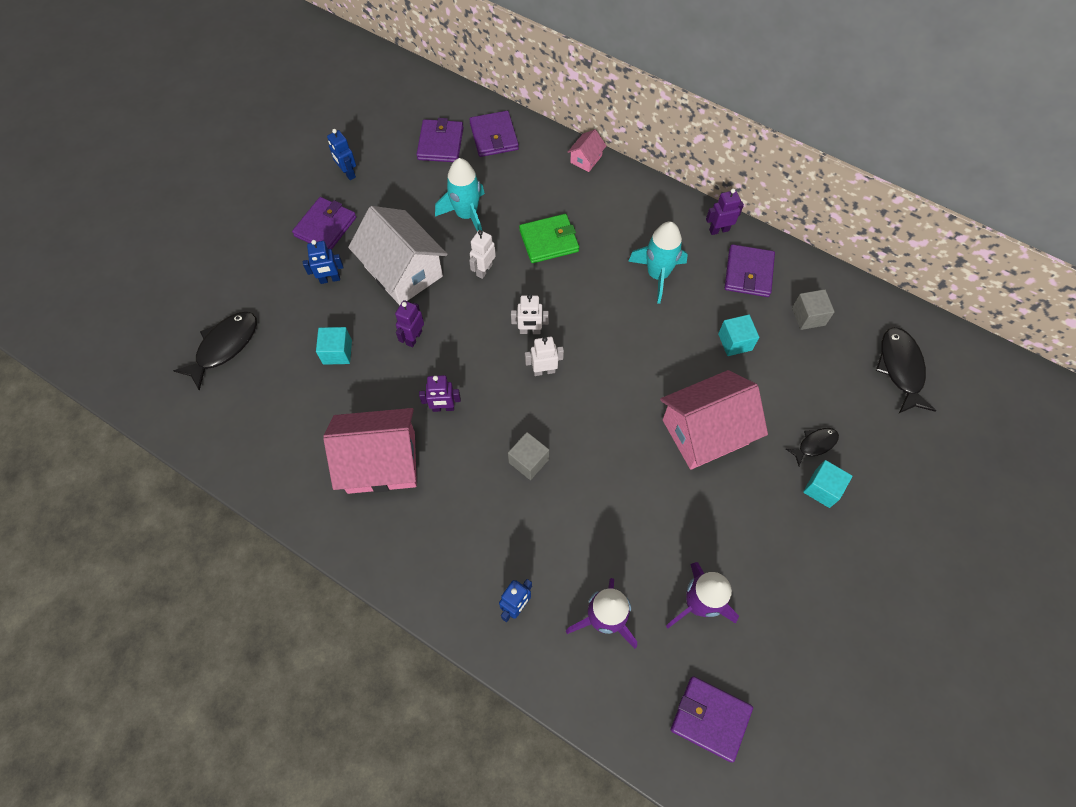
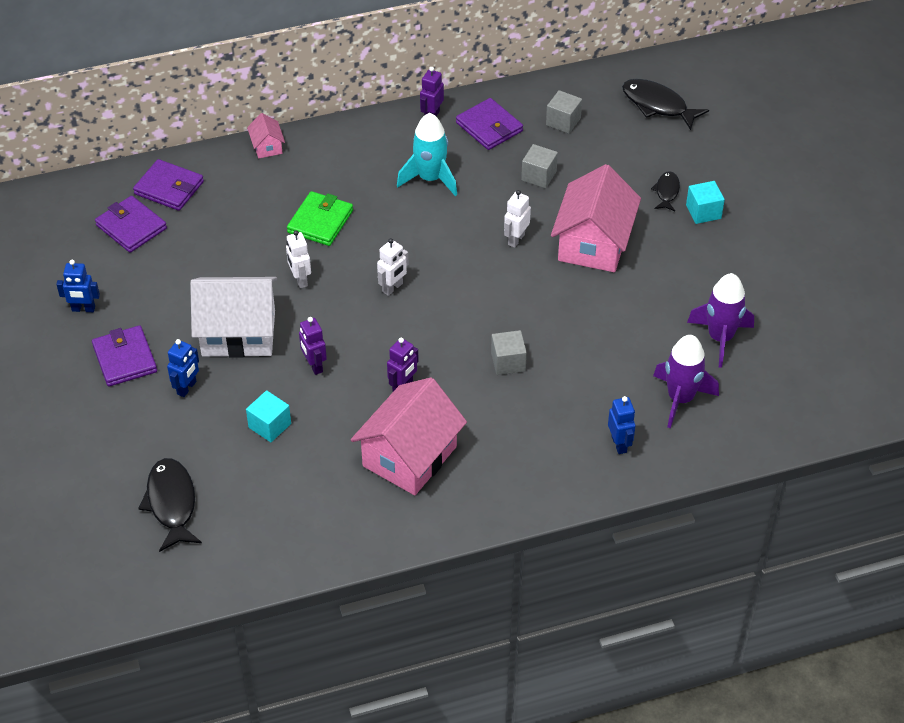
camera: 50 degrees left, 15 degrees down
(466, 215) = (230, 257): turquoise rocket -> none
(544, 371) = (439, 302): white robot -> white robot (516, 239)
(710, 718) = (806, 387): purple wallet -> none
(735, 342) = (539, 176): turquoise cube -> grey cube

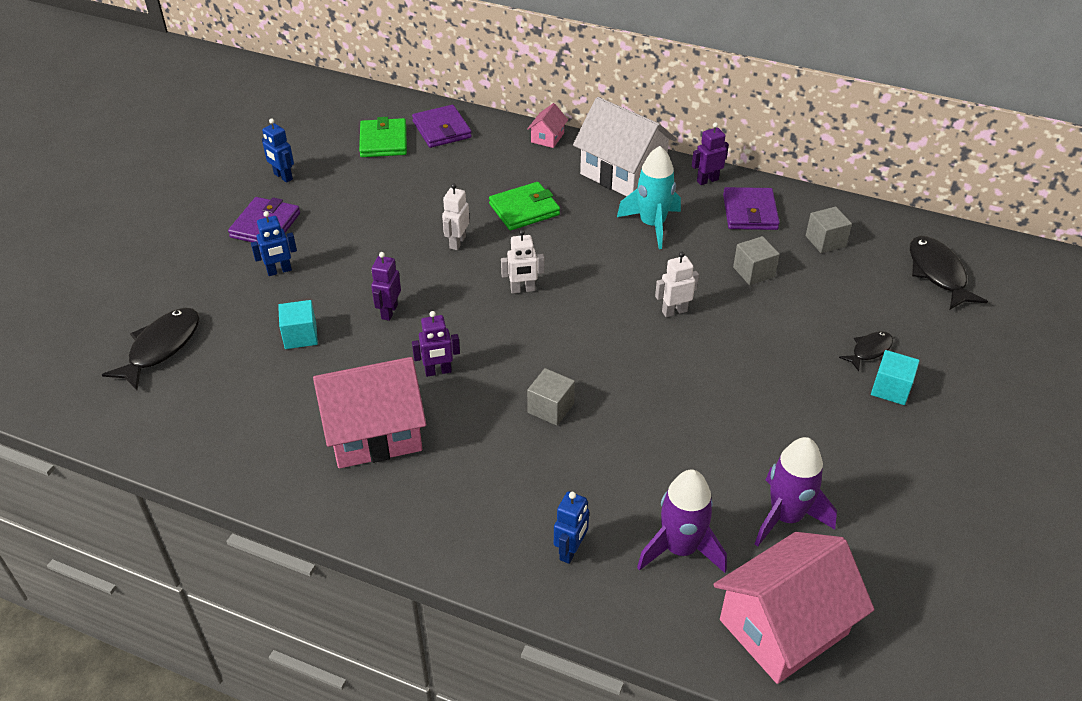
camera: 40 degrees right, 5 degrees down
(131, 227) = (383, 141): purple wallet -> green wallet
(238, 333) = (364, 254): white house -> white house (623, 173)
(594, 243) = (745, 355): pink house -> pink house (783, 627)

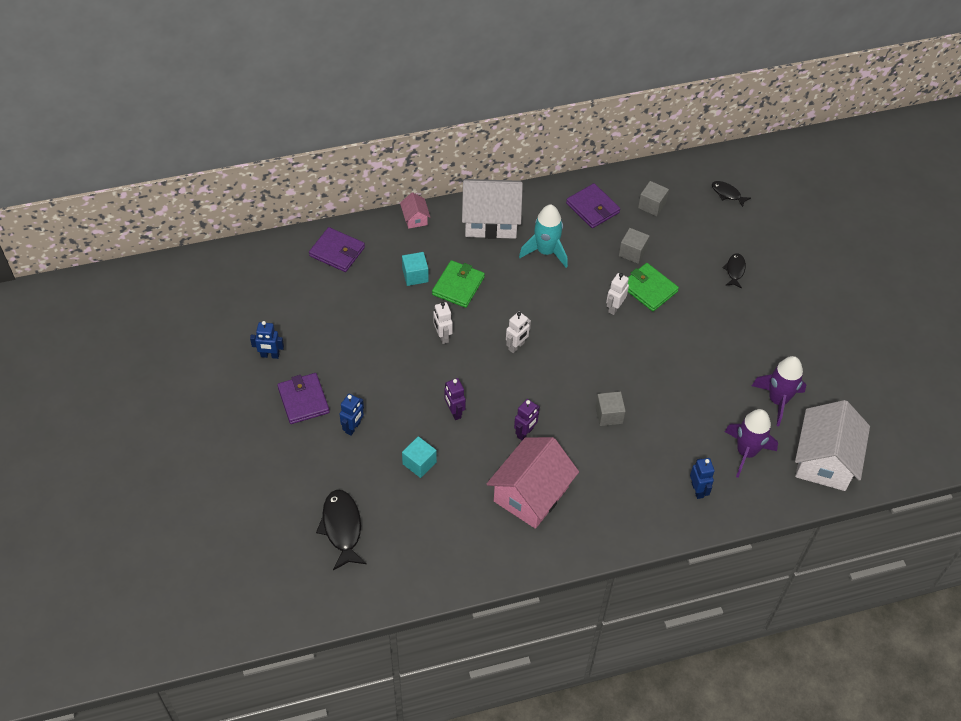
camera: 40 degrees left, 10 degrees up
(383, 141) = (307, 285): green wallet -> green wallet (649, 289)
(707, 180) = (546, 197): purple robot -> none
(783, 627) = (824, 460): pink house -> white house
(891, 389) = (764, 289): turquoise cube -> turquoise cube (415, 275)
(938, 273) = (727, 194): black fish -> black fish, size x0.57

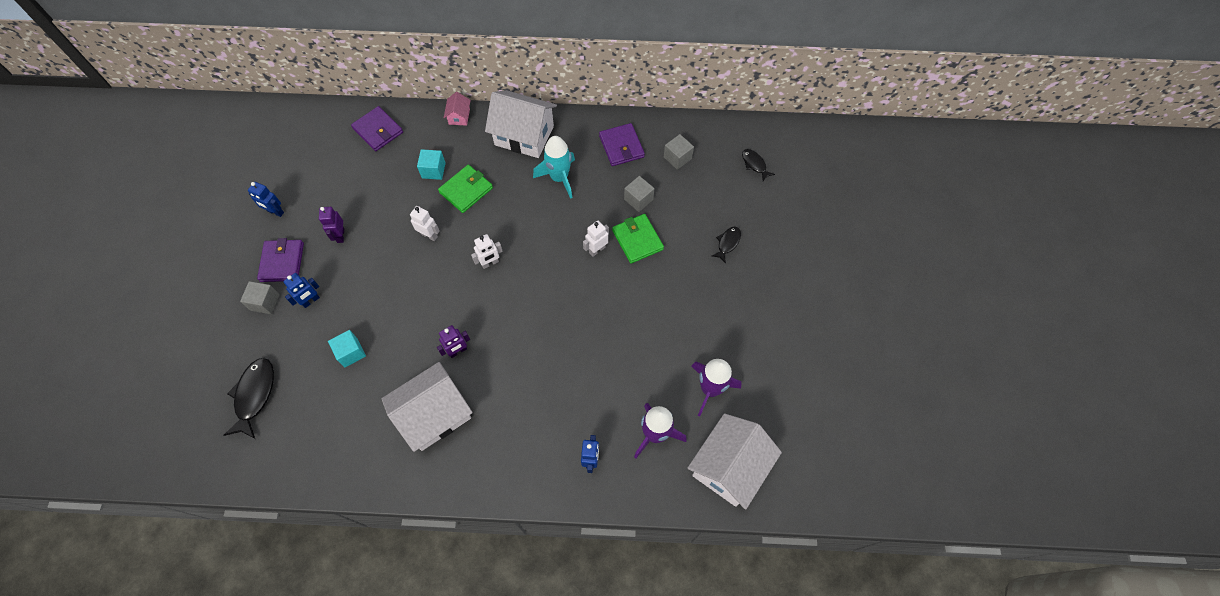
camera: 20 degrees right, 10 degrees up
(442, 336) = (429, 235): white robot -> white robot turned 120 degrees clockwise
(454, 412) = (405, 312): purple robot -> purple robot (340, 235)
(530, 494) = (434, 414): pink house -> white house
(609, 415) = (542, 356): grey cube -> grey cube (265, 302)

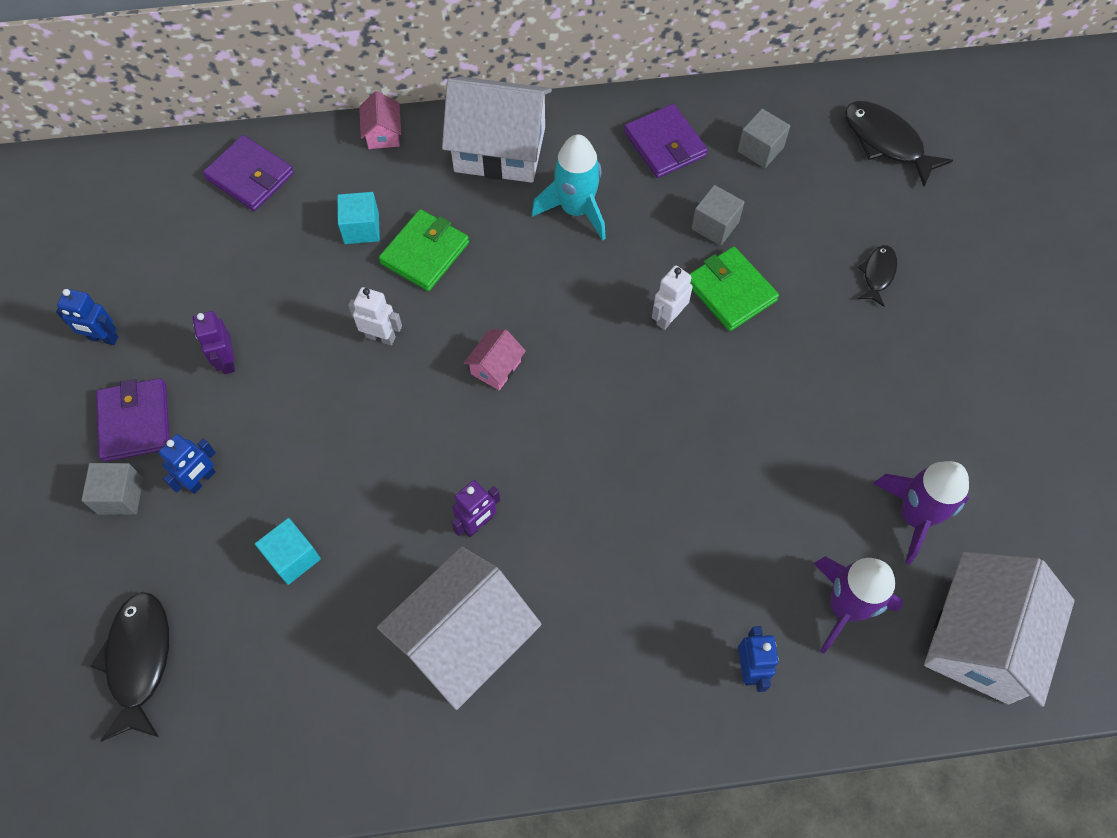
camera: 10 degrees left, 0 degrees up
(490, 263) = (495, 367): white robot -> pink house
(754, 164) = (886, 142): black fish -> black fish, size x1.76

